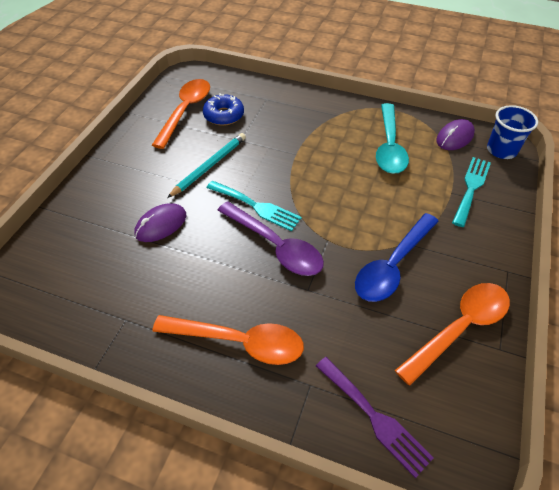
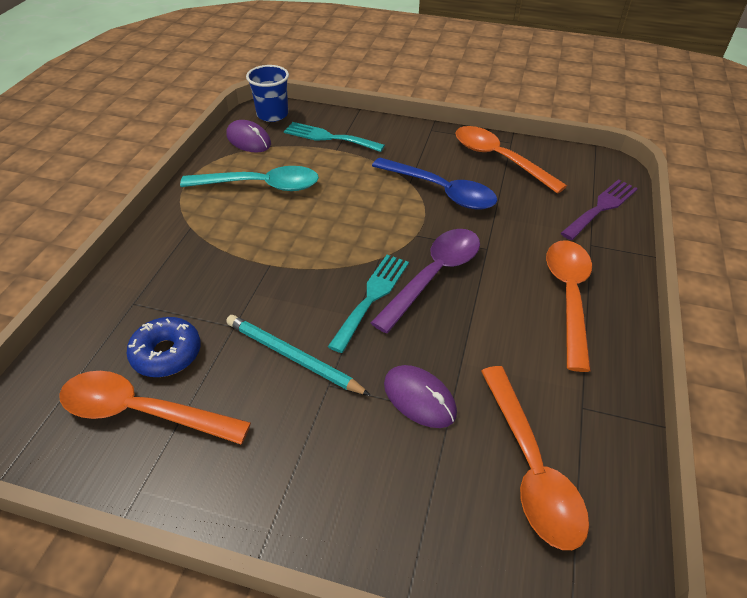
camera: 95 degrees left, 5 degrees down
(92, 276) = (530, 467): none -> orange spoon

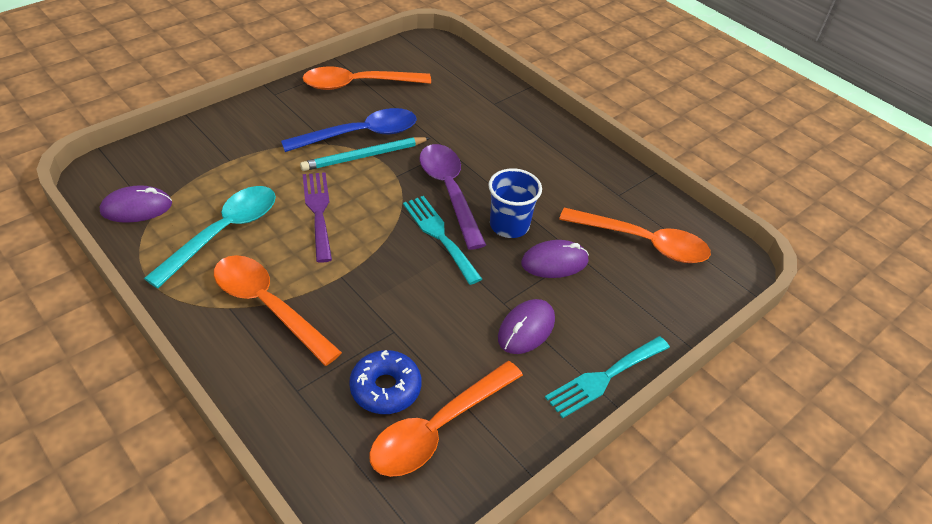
camera: 60 degrees left, 0 degrees up
(272, 114) = (114, 172): blue cup -> blue cup (509, 225)
(292, 357) = (460, 310): turquoise pencil -> turquoise pencil (364, 156)
(308, 419) = (526, 329): none -> purple mouse
(329, 137) = (205, 155): turquoise fork -> turquoise fork (604, 378)
(568, 297) = (530, 143): orange spoon -> orange spoon (268, 306)
(601, 207) = (465, 75): purple fork -> purple fork (318, 211)

